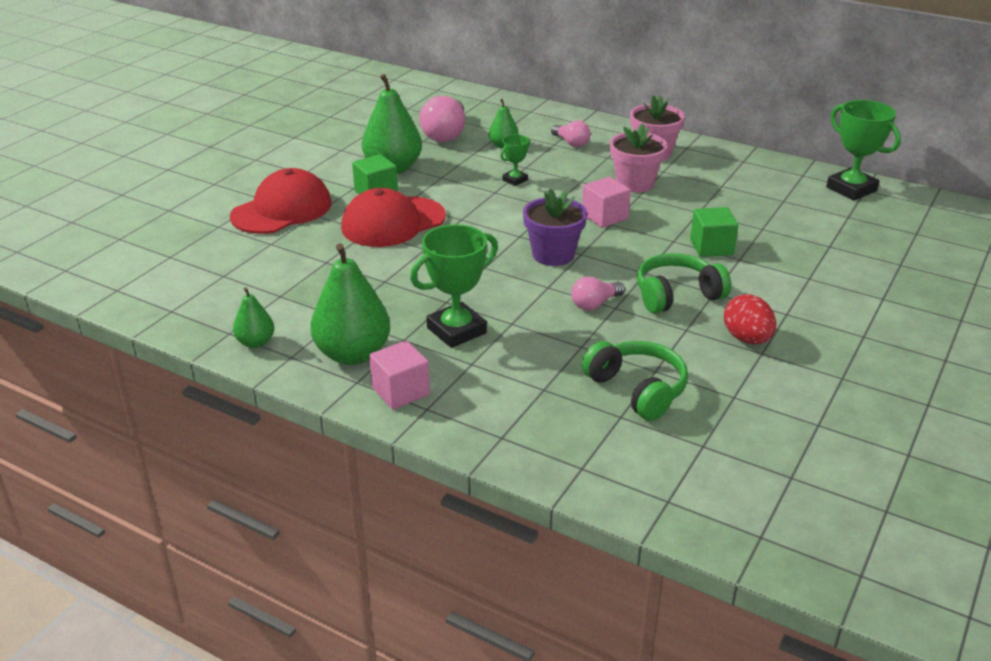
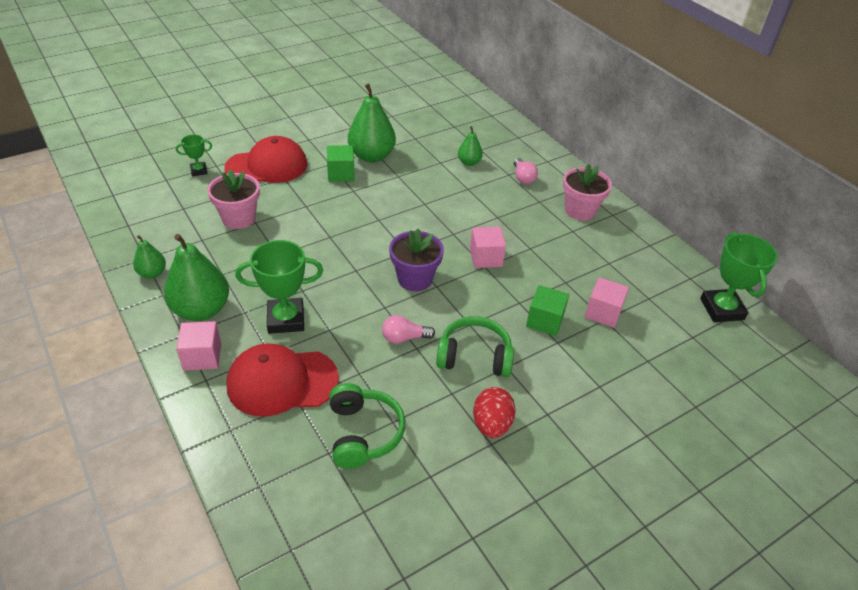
camera: 25 degrees right, 10 degrees up
(393, 222) = (329, 204): red cap -> red cap (282, 382)
(446, 134) = (436, 137): pink light bulb -> none
(515, 180) = (449, 198): green trophy -> green trophy (199, 171)
(635, 183) = (538, 235): pink flower pot -> pink flower pot (239, 218)
(756, 224) = (603, 313): none -> pink cube

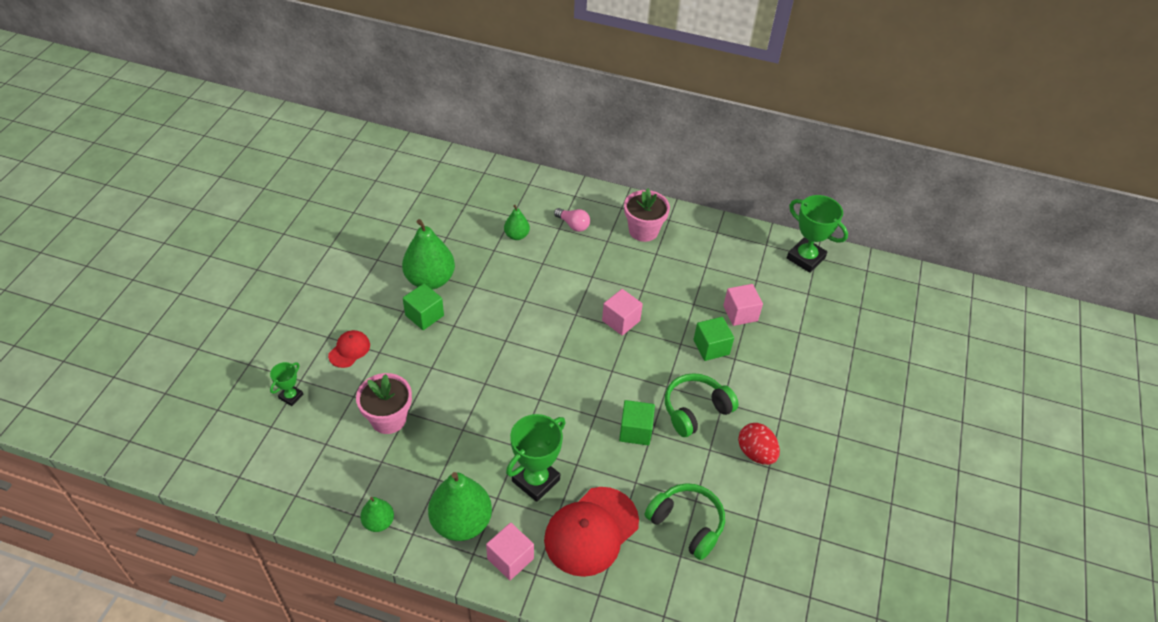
camera: 40 degrees left, 5 degrees up
(267, 166) = (349, 350): red cap -> red cap, size x0.50
(404, 338) = (635, 431): pink light bulb -> green cube
(415, 279) = (590, 375): purple flower pot -> none

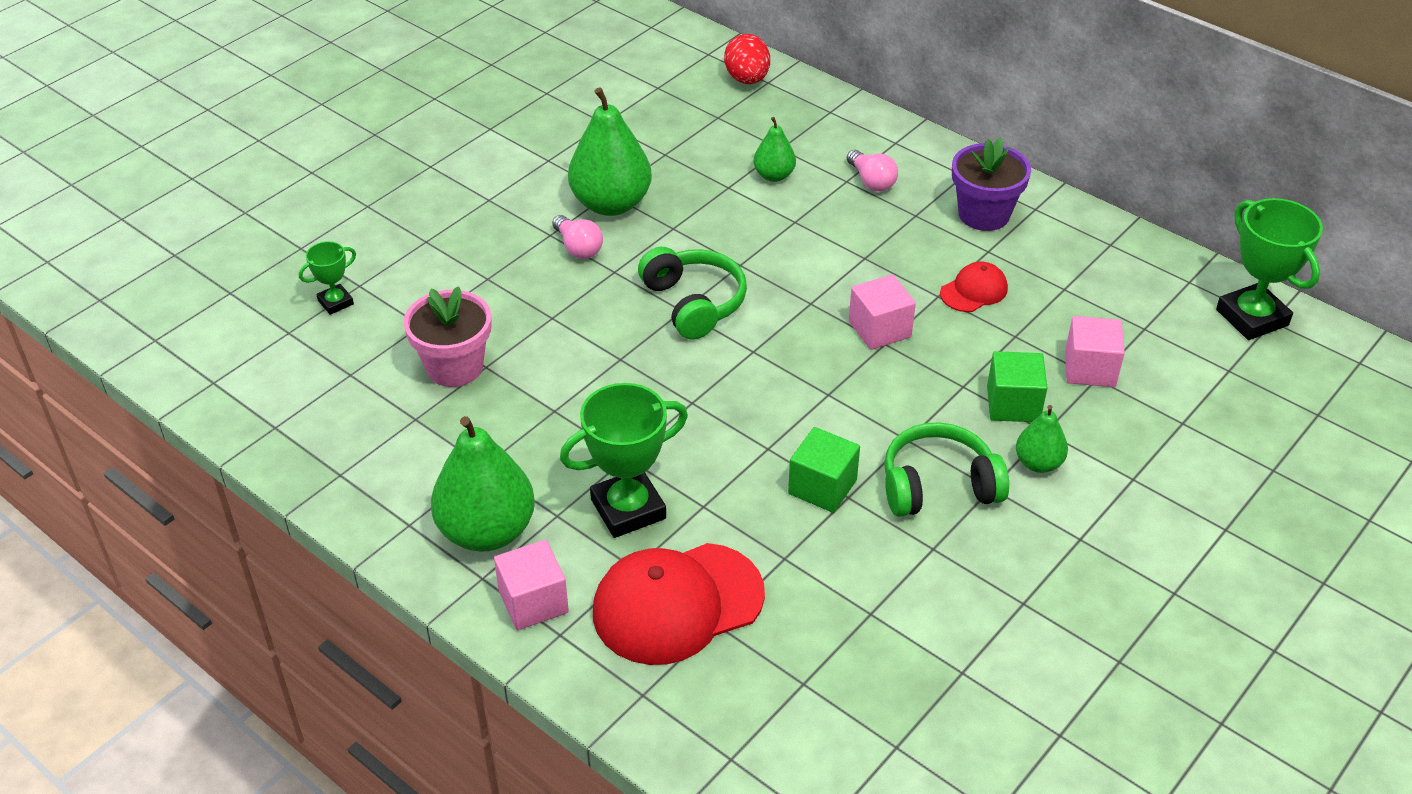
camera: 25 degrees right, 5 degrees down
(349, 350) = (447, 265): red cap -> red cap (974, 291)
(378, 522) = (369, 495): green pear -> green pear (1038, 463)
(424, 315) = (578, 248): green cube -> pink light bulb
(643, 231) = (984, 214): pink flower pot -> purple flower pot
(686, 524) = (837, 642): green headphones -> green headphones (693, 303)
(756, 453) = (1010, 576): red egg -> red egg (747, 79)

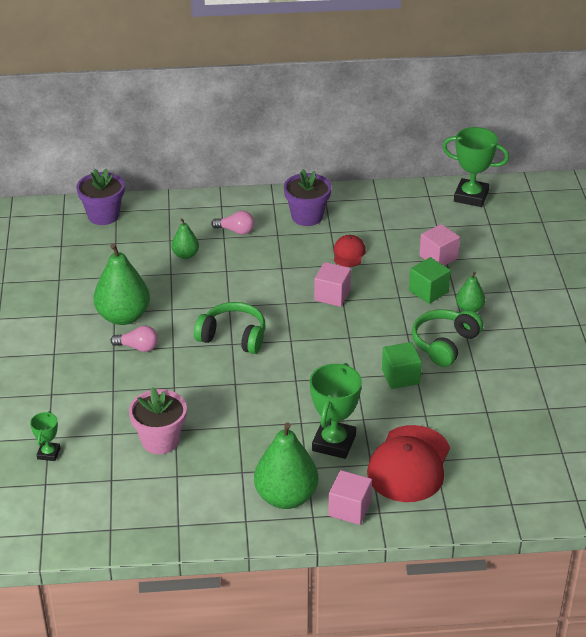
camera: 45 degrees left, 5 degrees down
(747, 79) = (103, 215): red egg -> purple flower pot

